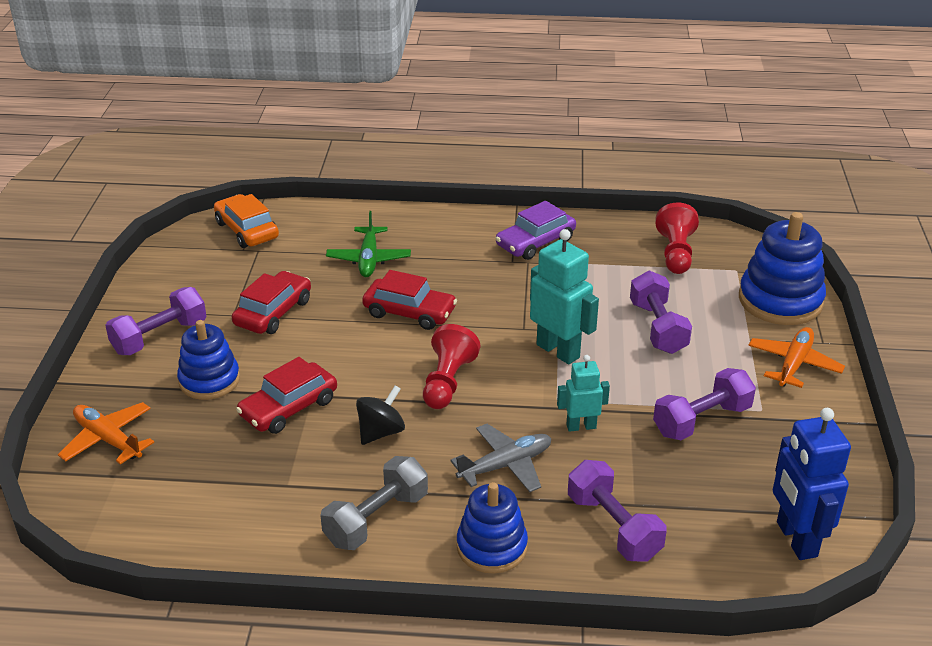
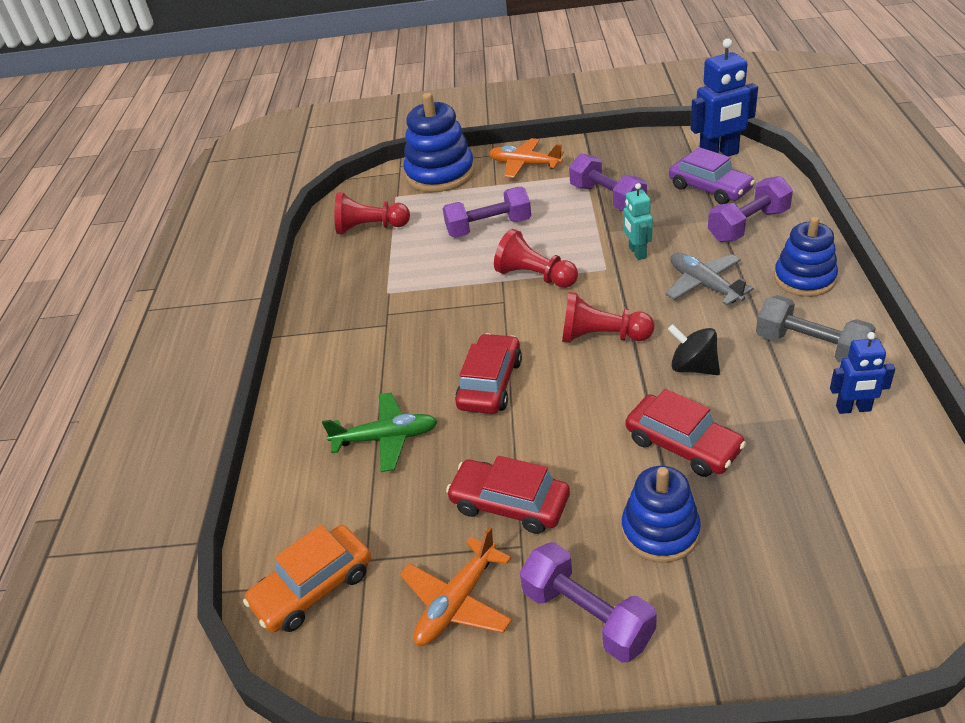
camera: 90 degrees left, 5 degrees up
(108, 439) = (808, 603): orange plane -> orange plane (457, 602)
(280, 524) = (853, 409): none -> blue robot
(535, 242) = (350, 313): purple car -> purple car (710, 188)
(558, 351) = (535, 276): turquoise robot -> red pawn

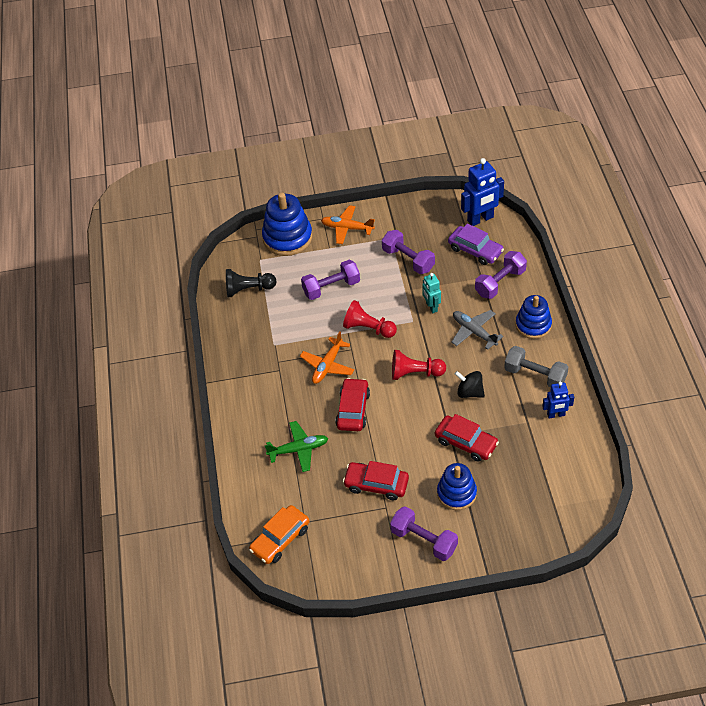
camera: 10 degrees left, 10 degrees up
(370, 228) = (248, 289): red pawn -> black pawn
(457, 602) = (358, 540): orange plane -> orange plane (327, 366)

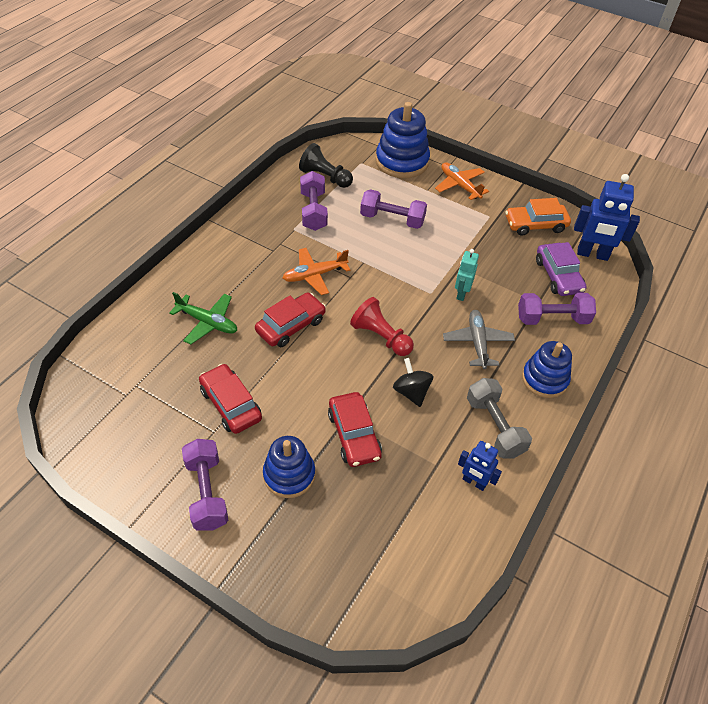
camera: 35 degrees right, 0 degrees up
(280, 539) = (100, 382): orange car -> orange car (535, 225)
(368, 328) = (384, 271): red pawn -> none
(408, 260) = (485, 242): purple dumbbell -> purple dumbbell (313, 211)

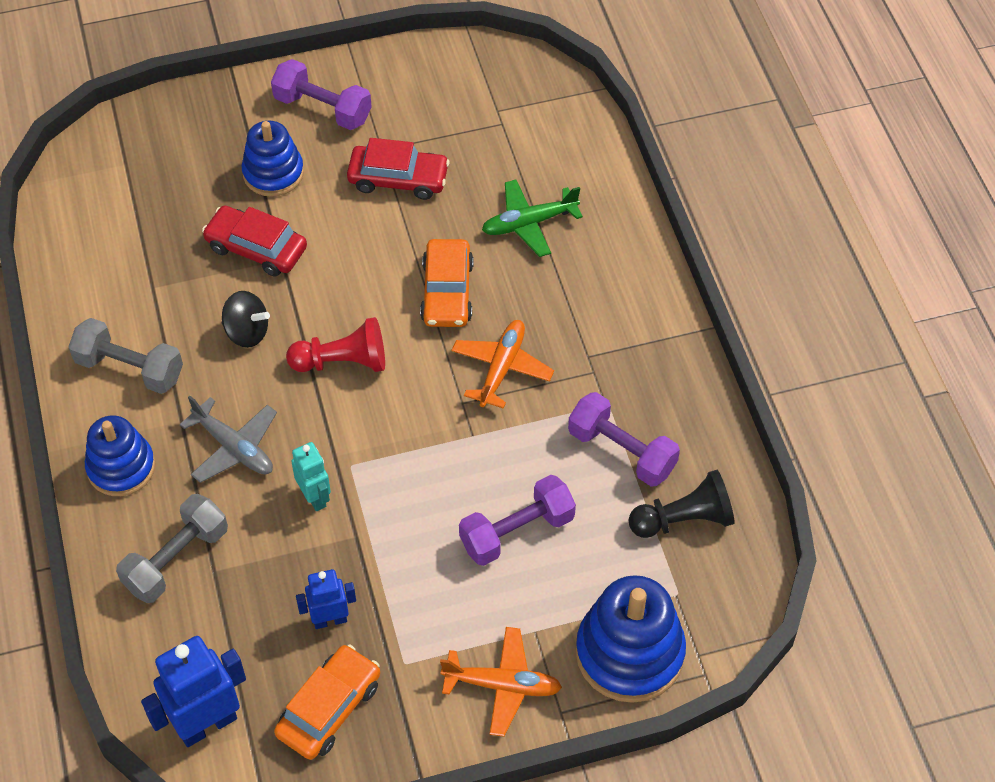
camera: 135 degrees right, 5 degrees up
(291, 325) = (447, 292): red car -> orange car
(474, 482) = (103, 301): blue robot -> blue robot (330, 620)
(552, 319) = (176, 559): purple dumbbell -> grey dumbbell
(558, 276) = (223, 638): purple car -> none

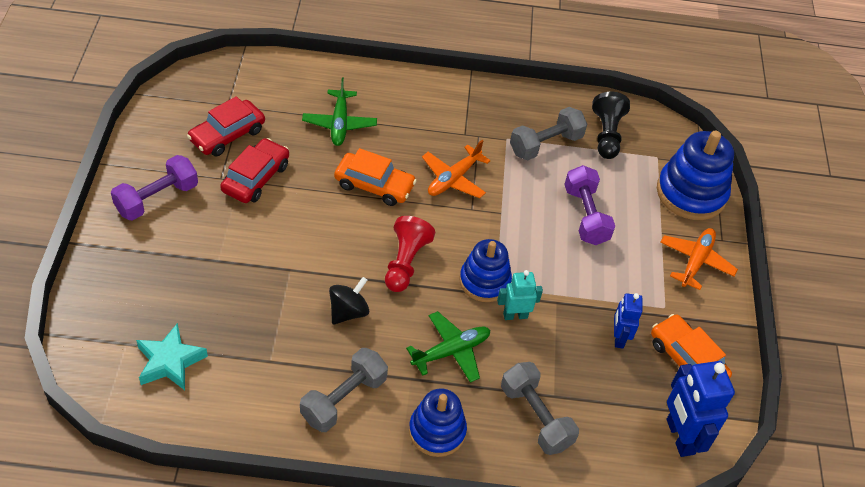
camera: 75 degrees left, 5 degrees down
(118, 206) = (170, 361): none -> turquoise star
(234, 448) = (451, 351): grey plane -> green plane
(256, 248) = (270, 282): red car -> red car (227, 135)
(273, 173) = (202, 248): blue stacking toy -> blue stacking toy (484, 281)
(502, 368) = (453, 179): orange plane -> orange plane turned 90 degrees counterclockwise
(622, 451) = (545, 144): purple dumbbell -> grey dumbbell

